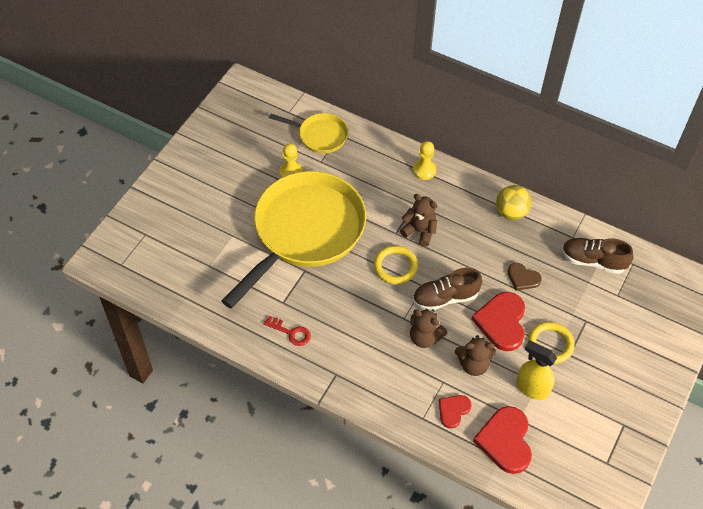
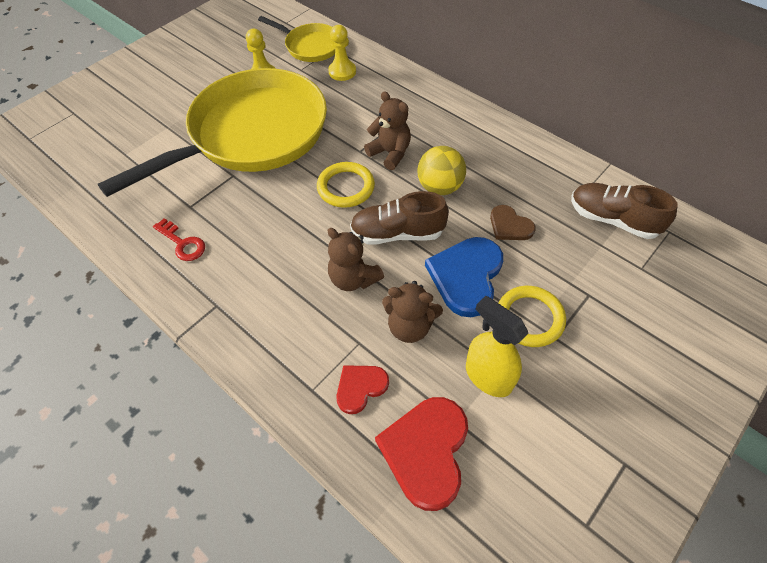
camera: 15 degrees right, 0 degrees up
(424, 170) = (417, 92): yellow pawn -> yellow pawn (342, 72)
(502, 322) = (466, 276): red heart -> blue heart
(511, 212) = (512, 149): yellow ball -> yellow ball (440, 187)

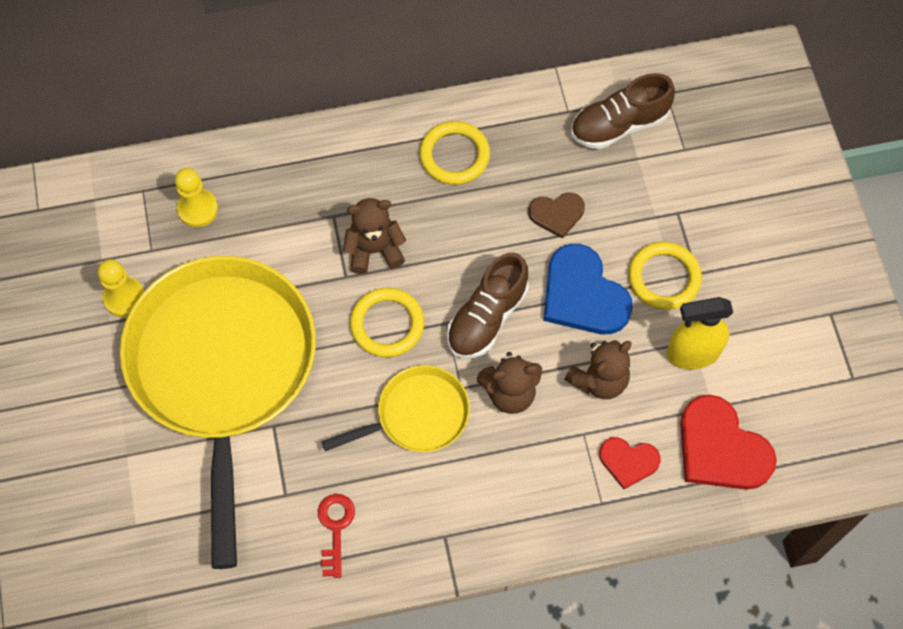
camera: 55 degrees left, 10 degrees up
(183, 243) = (335, 528): red key -> red key turned 75 degrees counterclockwise
(310, 46) = (115, 212): yellow pan -> yellow pan (416, 415)
(360, 387) = (628, 461): red heart -> red heart turned 75 degrees counterclockwise
(440, 187) = (460, 238): yellow ball -> none
(492, 152) = (454, 155): none -> yellow ring

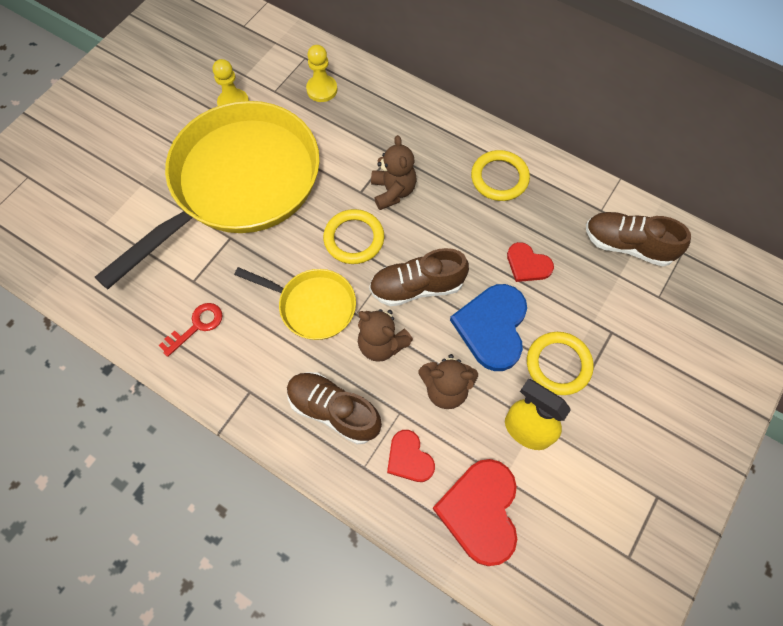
camera: 45 degrees right, 0 degrees up
(374, 250) = (393, 191): brown teddy bear -> brown teddy bear turned 45 degrees clockwise
(530, 483) = (334, 411): none -> brown shoe
(557, 214) = (527, 264): brown heart -> red heart

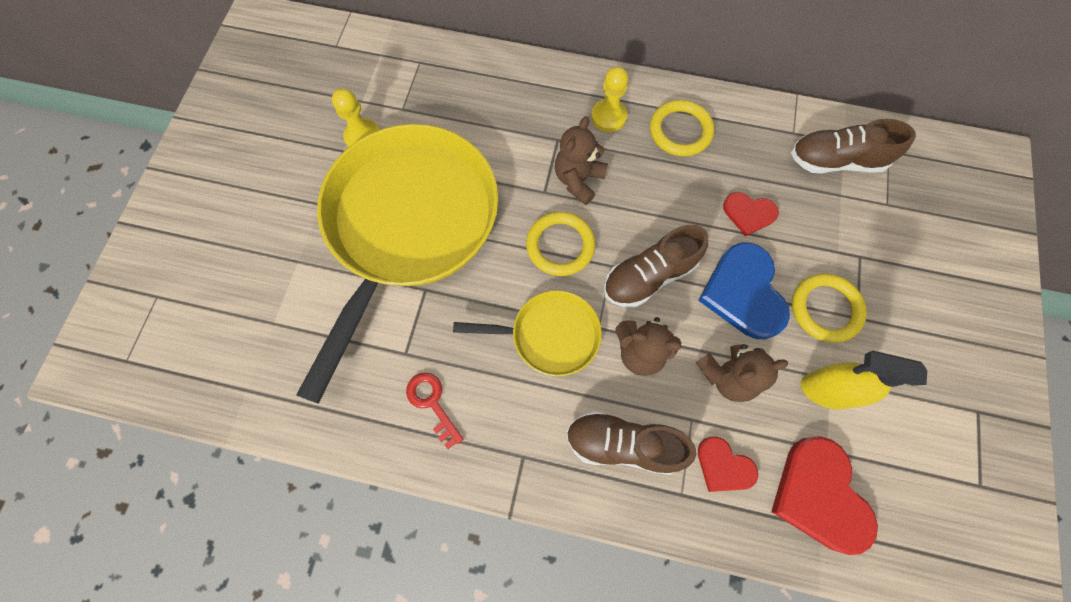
camera: 20 degrees left, 5 degrees up
(197, 326) = (432, 403): red key -> red key turned 60 degrees counterclockwise
(322, 89) = (453, 92): yellow pawn -> yellow pawn (608, 116)
(393, 191) = (578, 180): brown teddy bear -> brown teddy bear turned 120 degrees counterclockwise

